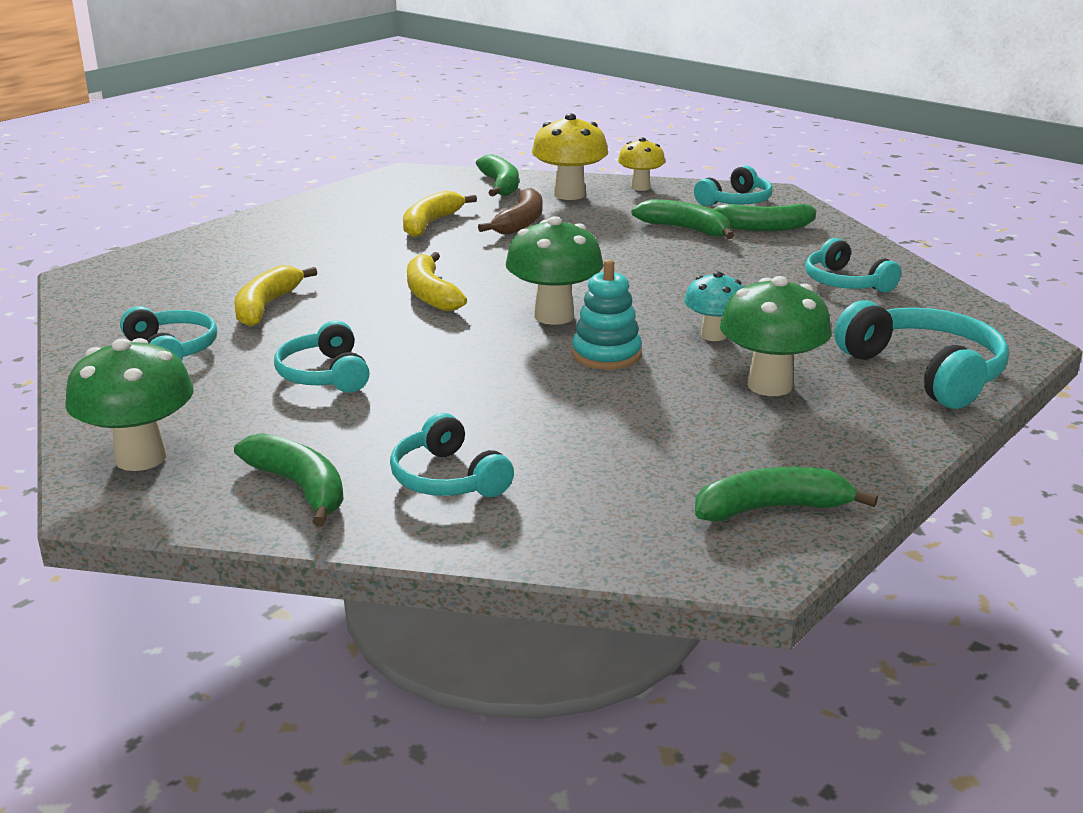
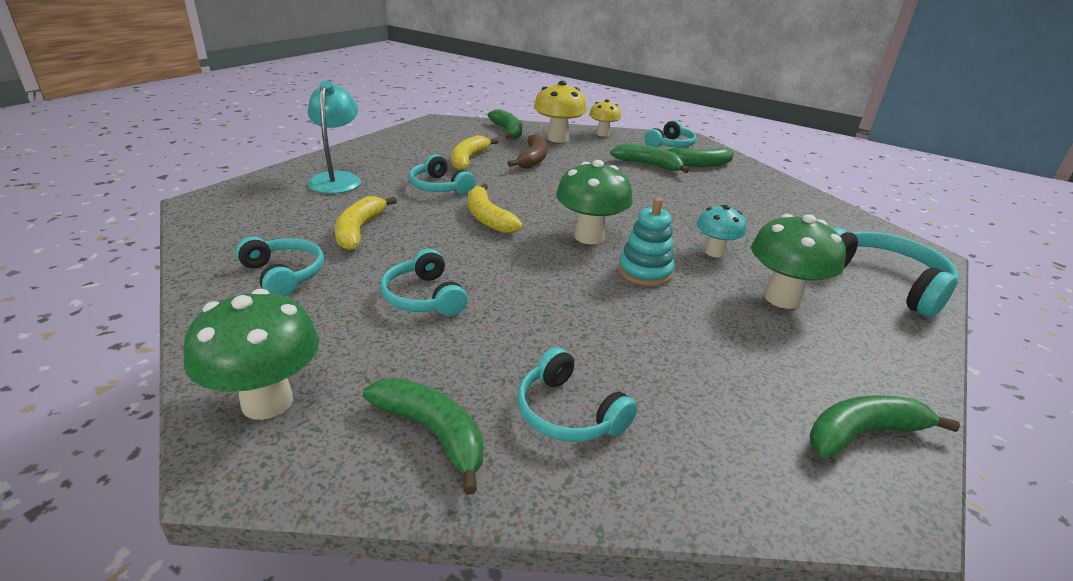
camera: 10 degrees left, 5 degrees up
(251, 248) = (337, 179): none -> turquoise lamp
(845, 283) = (778, 206): turquoise headphones -> turquoise headphones (439, 187)

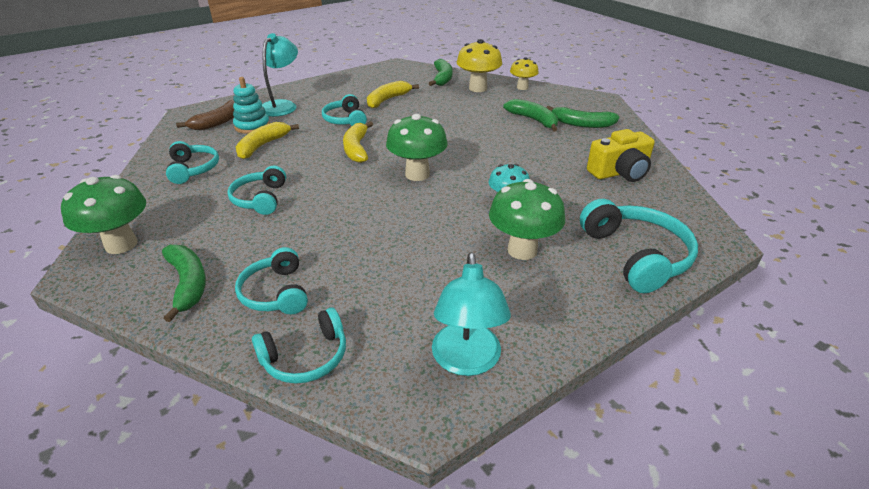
camera: 25 degrees right, 5 degrees up
(532, 159) = (438, 105): brown banana -> brown banana (218, 122)
(644, 272) = (431, 209): turquoise stacking toy -> turquoise stacking toy (252, 126)
(670, 145) = (575, 103): turquoise headphones -> turquoise headphones (306, 357)
(782, 206) = (619, 172): none -> yellow camera
(862, 433) = (466, 361): green banana -> turquoise lamp

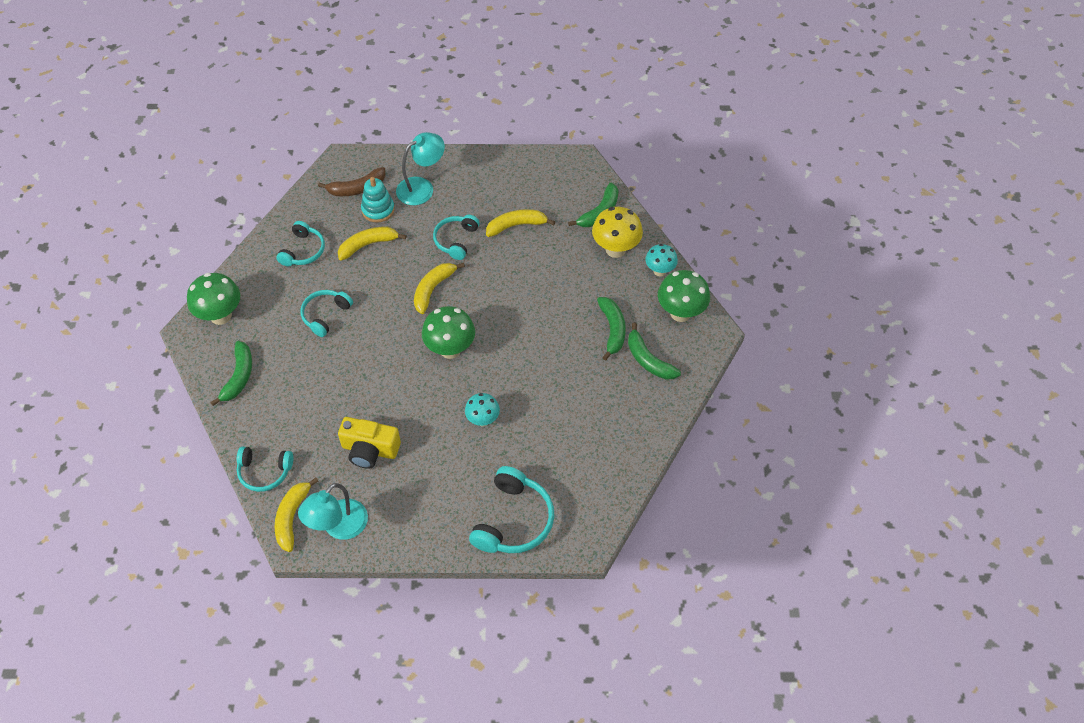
camera: 35 degrees right, 20 degrees up
(275, 293) = (279, 414): turquoise headphones -> none
(393, 386) = (292, 517): none -> yellow banana
(522, 87) = (659, 271): yellow mushroom -> turquoise mushroom
(522, 250) = (447, 470): green mushroom -> green mushroom (680, 313)
(619, 172) = (603, 438): yellow camera -> yellow camera (370, 450)

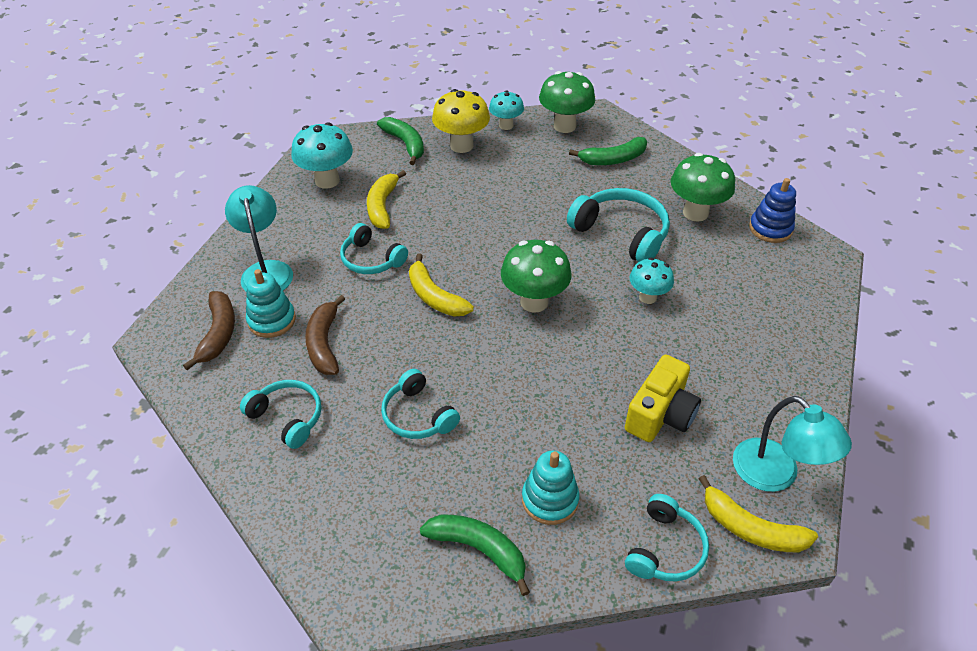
camera: 70 degrees left, 10 degrees down
(221, 316) = (348, 553): green mushroom -> green mushroom (695, 213)
(283, 403) = (550, 500): none -> turquoise stacking toy
(368, 245) = (324, 343): yellow banana -> brown banana
(514, 520) = (791, 303): turquoise headphones -> turquoise headphones (621, 233)
(531, 182) = (327, 181): none -> turquoise mushroom
(603, 495) = (770, 229): none -> blue stacking toy
(612, 330) = (564, 173): green banana -> none

